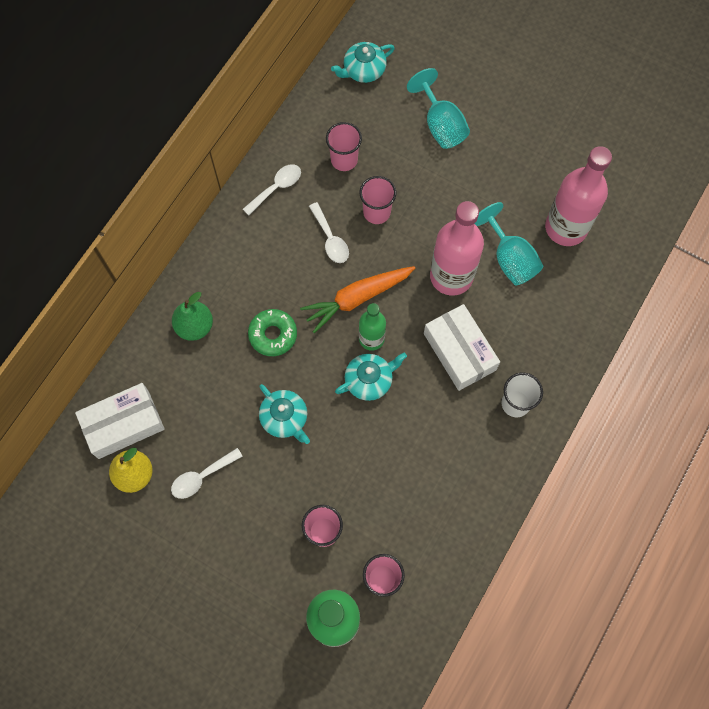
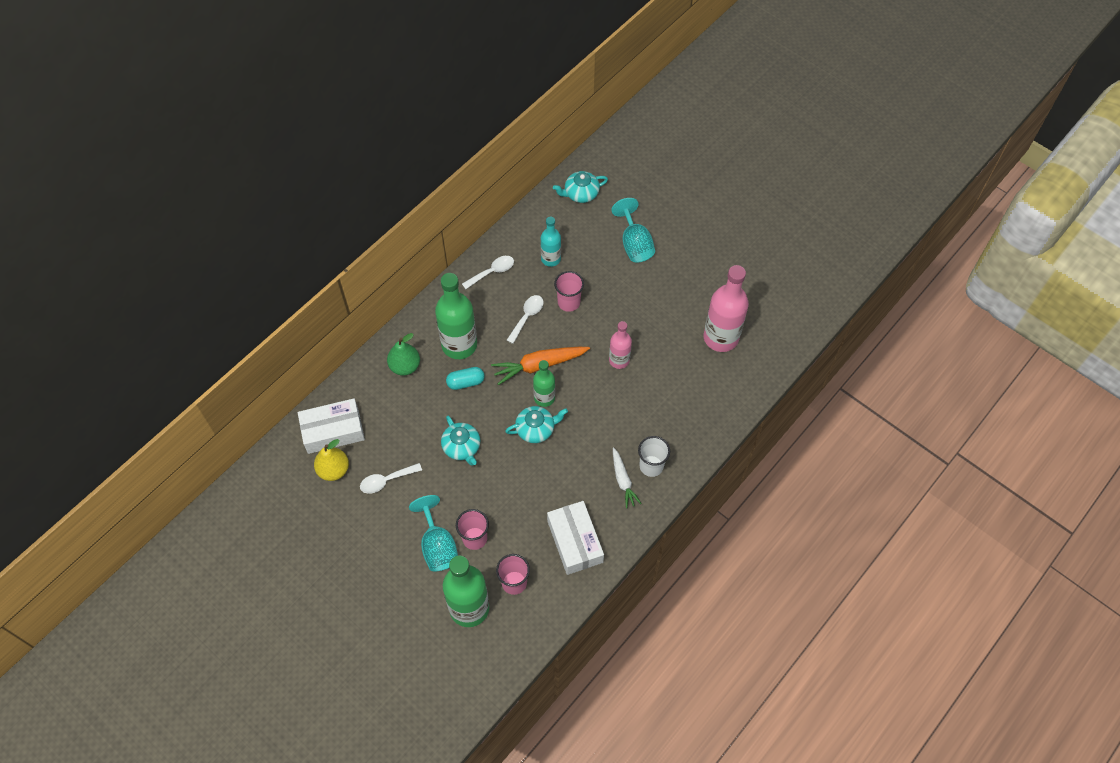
camera: 10 degrees right, 10 degrees down
(255, 288) = (459, 345): none -> green bottle
(273, 335) = (466, 382): green donut -> turquoise capsule
(330, 239) = (527, 317): white spoon -> white spoon turned 135 degrees counterclockwise
(344, 160) = (551, 259): pink cup -> turquoise bottle
(451, 276) = (619, 360): pink bottle -> pink bottle, size x0.57
(459, 351) = (613, 419): white box -> white box (575, 541)
(486, 427) = (623, 480): none -> white carrot
(510, 258) = (669, 354): turquoise goblet -> turquoise goblet (438, 546)

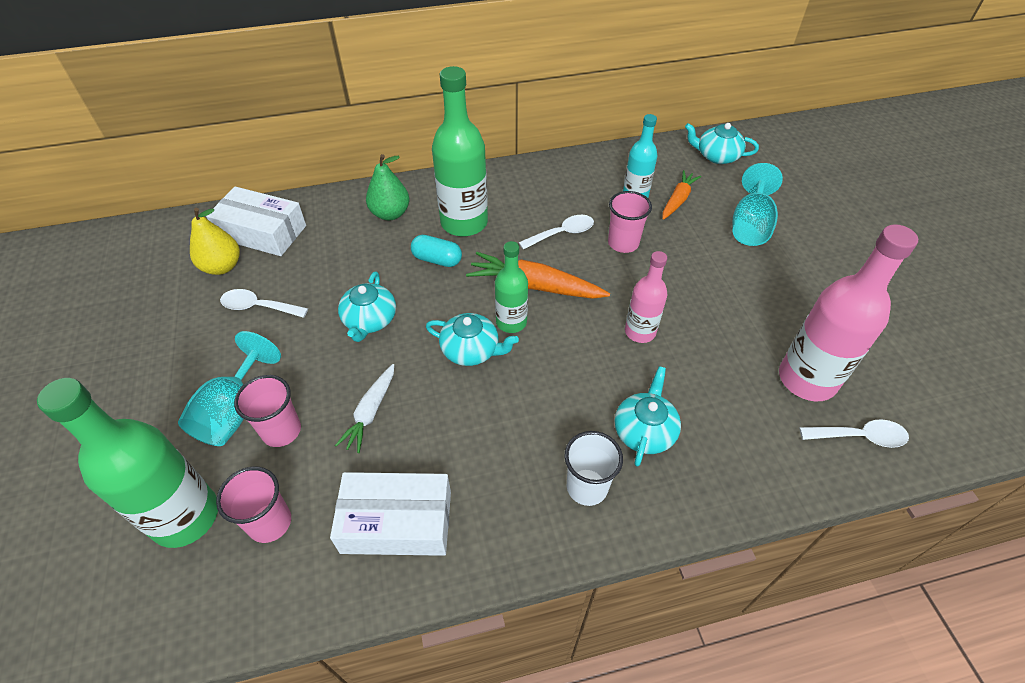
camera: 35 degrees right, 10 degrees down
(492, 272) = (559, 178): white spoon -> white spoon (859, 437)
(575, 541) = (397, 522): white box -> white box turned 75 degrees clockwise
(579, 247) = (678, 200): none -> orange carrot
(623, 480) = (531, 481): white carrot -> white carrot (370, 412)
(659, 419) = (644, 431): none -> turquoise teapot

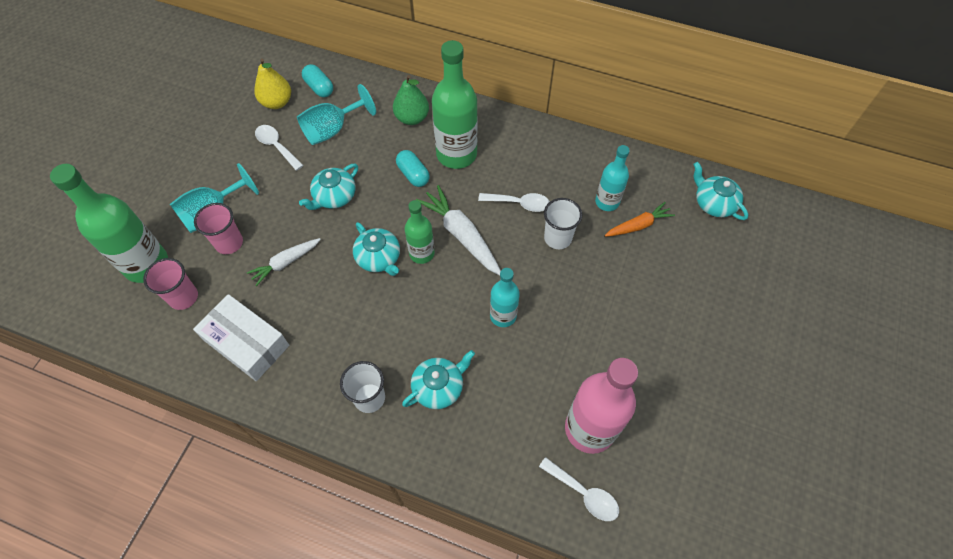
camera: 35 degrees right, 10 degrees up
(262, 232) = (319, 88): white box -> turquoise capsule
(535, 286) = (461, 235): orange carrot -> white carrot
(623, 243) = (557, 238): pink cup -> white cup
(640, 332) = (503, 315): pink bottle -> turquoise bottle
(750, 225) = (676, 282): turquoise goblet -> turquoise goblet (332, 130)

